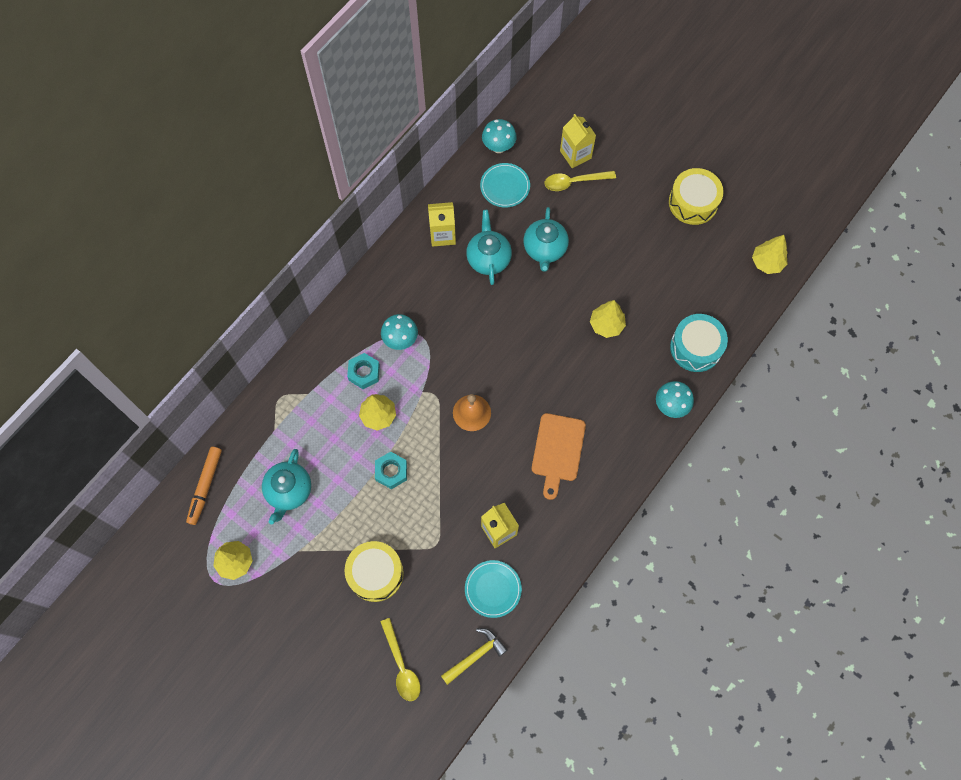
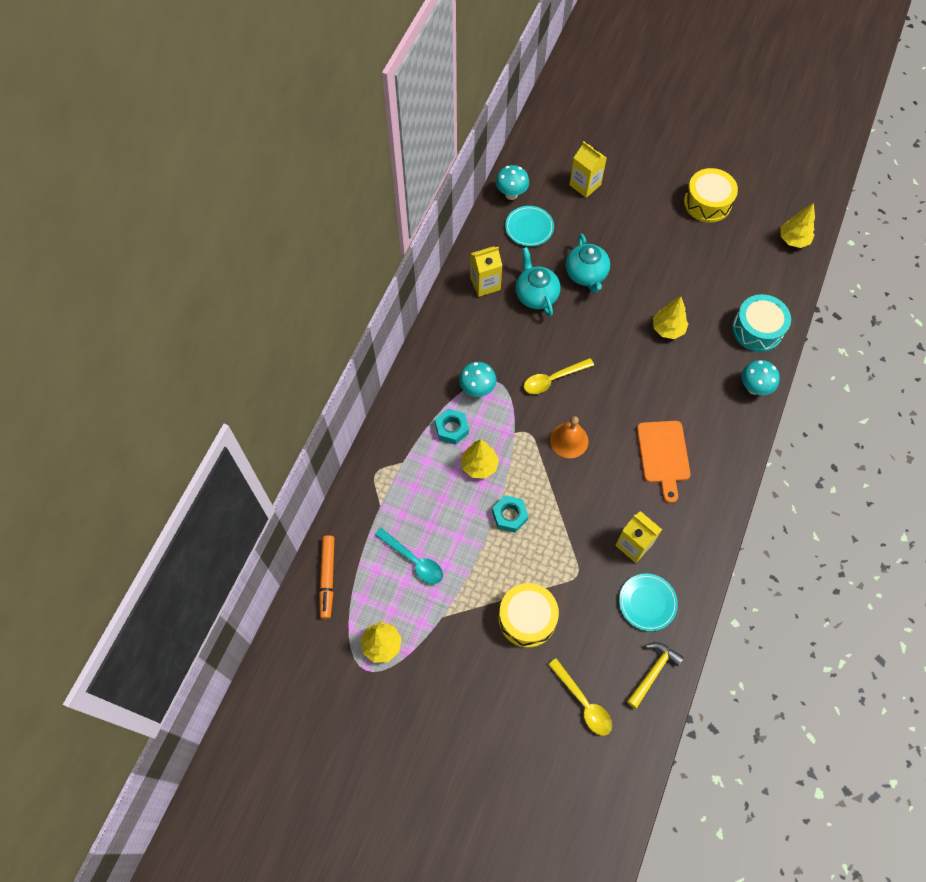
camera: 15 degrees left, 5 degrees down
(289, 491) = (414, 561): turquoise teapot -> turquoise spoon
(574, 182) = (592, 209): yellow spoon -> yellow spoon (552, 379)

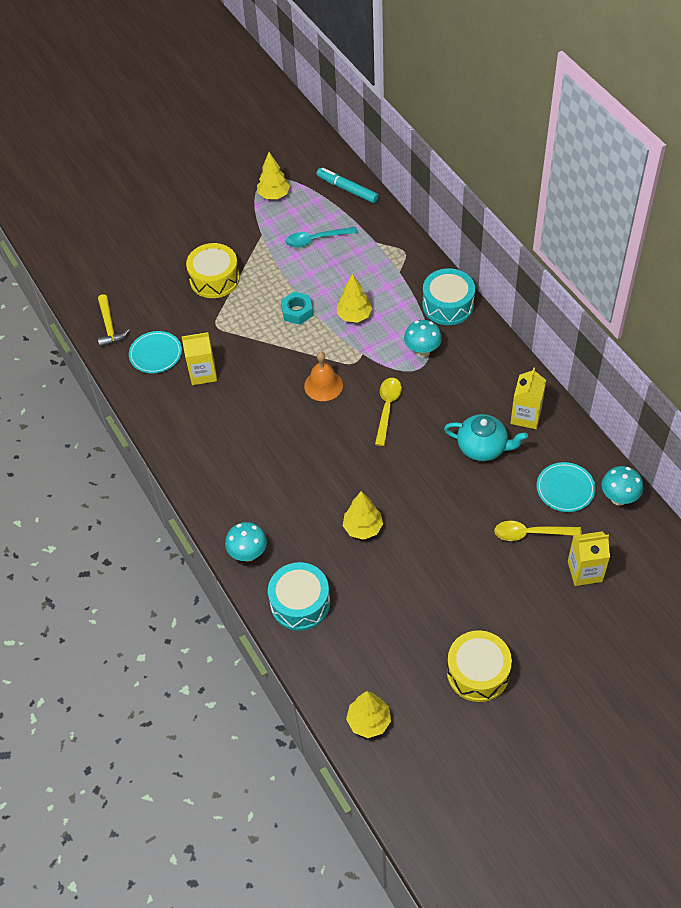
camera: 130 degrees right, 10 degrees down
(327, 578) = (347, 189): orange marker -> turquoise marker
(413, 400) = (448, 305): none -> turquoise drum
(451, 429) = (401, 316): turquoise nut -> none
(583, 703) = (131, 277): yellow spoon -> yellow spoon (530, 533)
(586, 275) = (474, 501): turquoise teapot -> none
(663, 455) = (252, 441): orange cutting board -> none

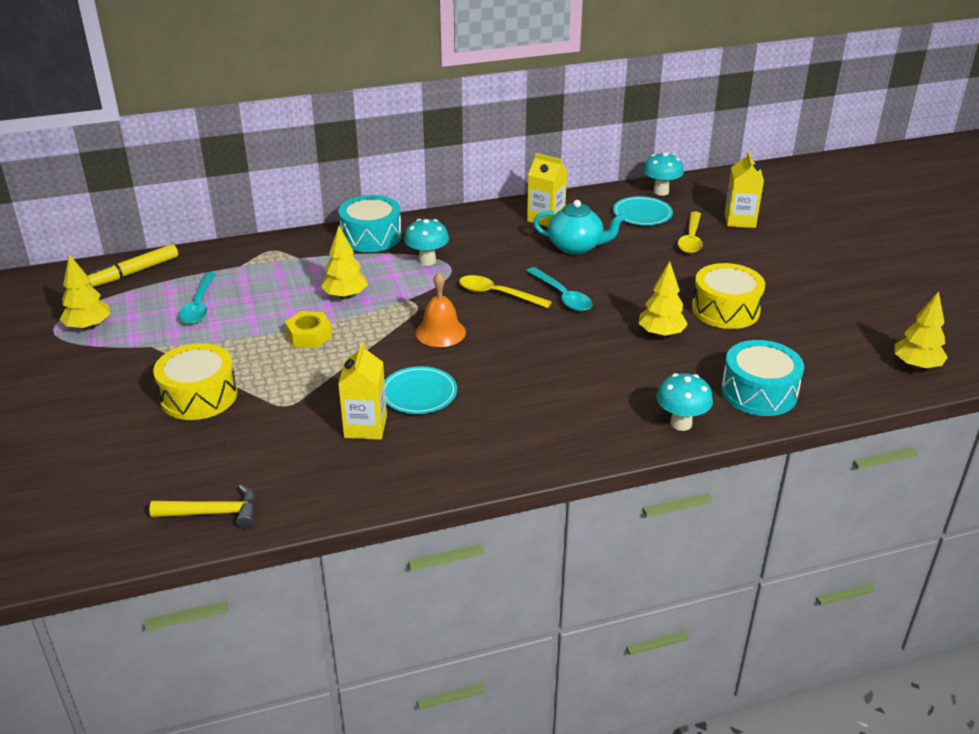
camera: 80 degrees left, 20 degrees down
(155, 354) = (302, 469): turquoise plate -> turquoise plate (419, 393)
(297, 311) = (309, 335): turquoise nut -> yellow nut
(347, 189) = (134, 272): turquoise marker -> yellow marker
(398, 452) = (562, 296): none -> turquoise spoon
(478, 672) = (852, 292): yellow drum -> yellow drum (725, 309)
(483, 447) = (576, 247): turquoise teapot -> turquoise teapot turned 75 degrees clockwise

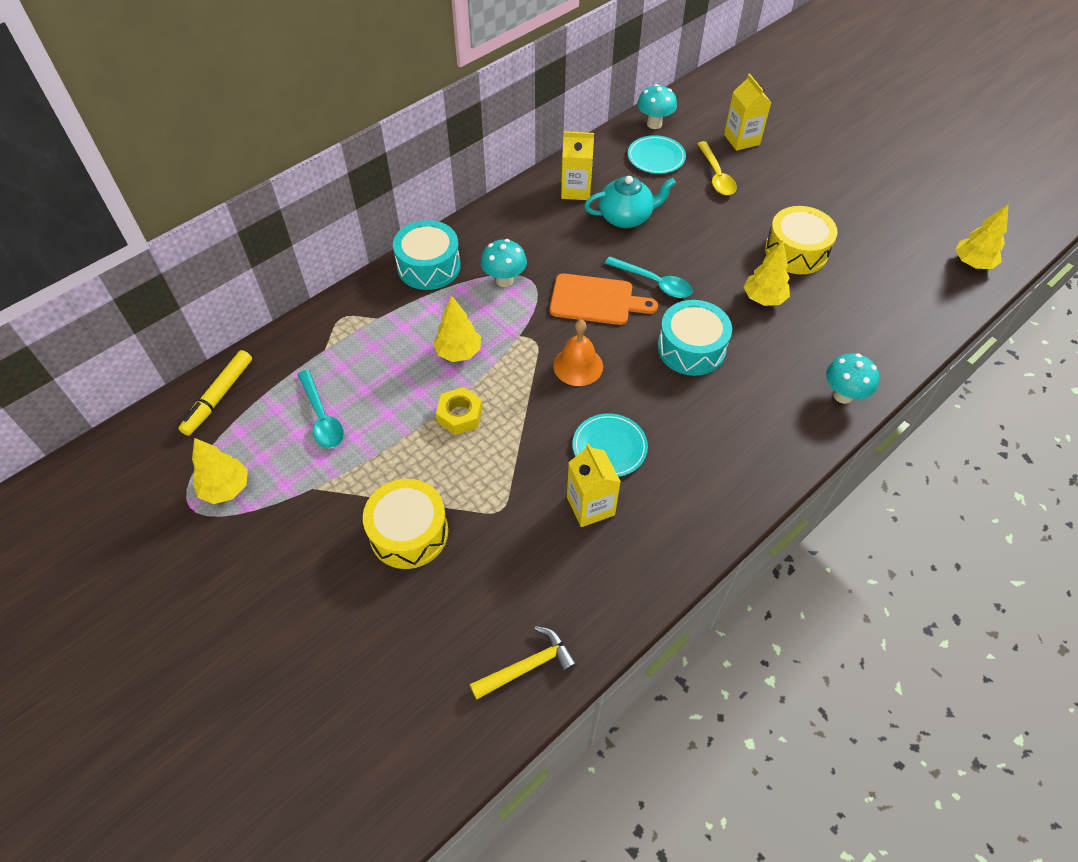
camera: 25 degrees left, 20 degrees up
(497, 294) = (596, 300): yellow spoon -> orange cutting board
(759, 392) = (879, 337): turquoise drum -> turquoise drum (691, 348)

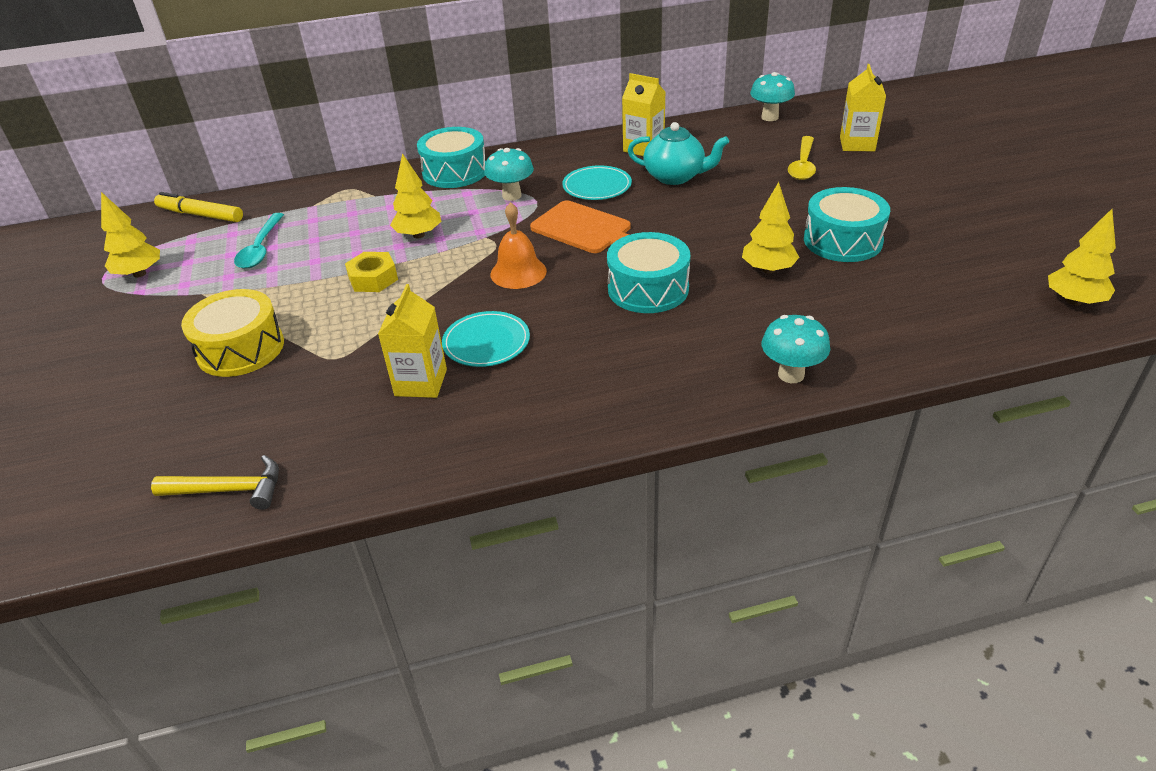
camera: 30 degrees right, 15 degrees down
(219, 397) = (201, 215): yellow marker -> yellow marker turned 60 degrees clockwise
(654, 283) = (657, 230): turquoise spoon -> none
(656, 157) = (749, 140): turquoise plate -> turquoise plate (597, 186)
(796, 251) = (842, 240): yellow drum -> turquoise drum

